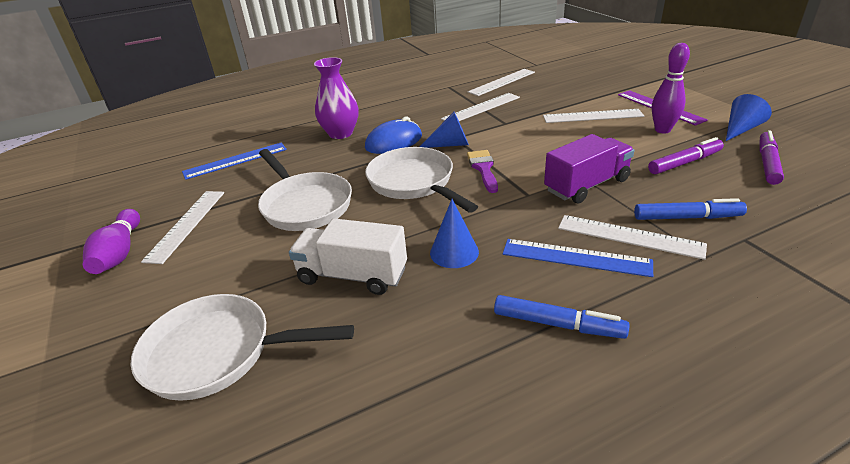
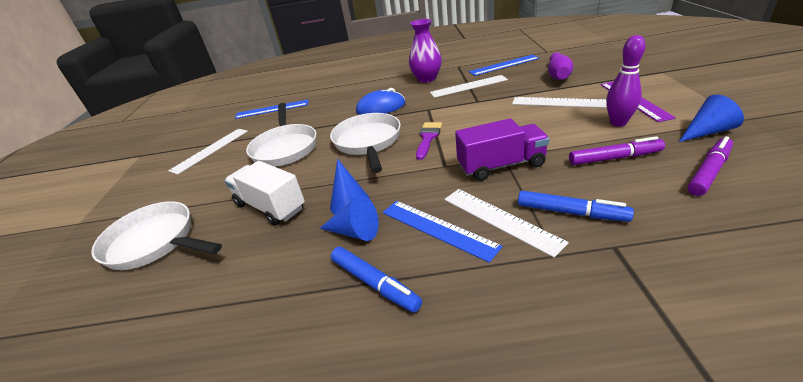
camera: 25 degrees right, 0 degrees up
(119, 253) = (164, 162): purple bowling pin -> purple bowling pin (558, 75)
(340, 133) = (351, 97): purple vase -> purple vase (427, 79)
(450, 144) = (419, 114): blue cone -> blue cone (355, 232)
(502, 82) = (504, 65): white ruler -> blue ruler

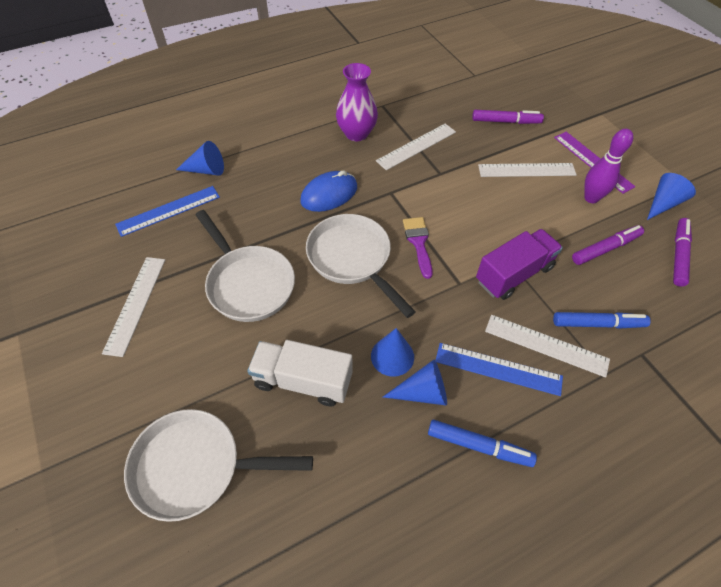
camera: 30 degrees left, 20 degrees up
(311, 92) = (206, 170): none -> blue cone
(504, 65) = (438, 103): blue ruler -> none
(558, 75) = (506, 121): purple bowling pin -> purple marker

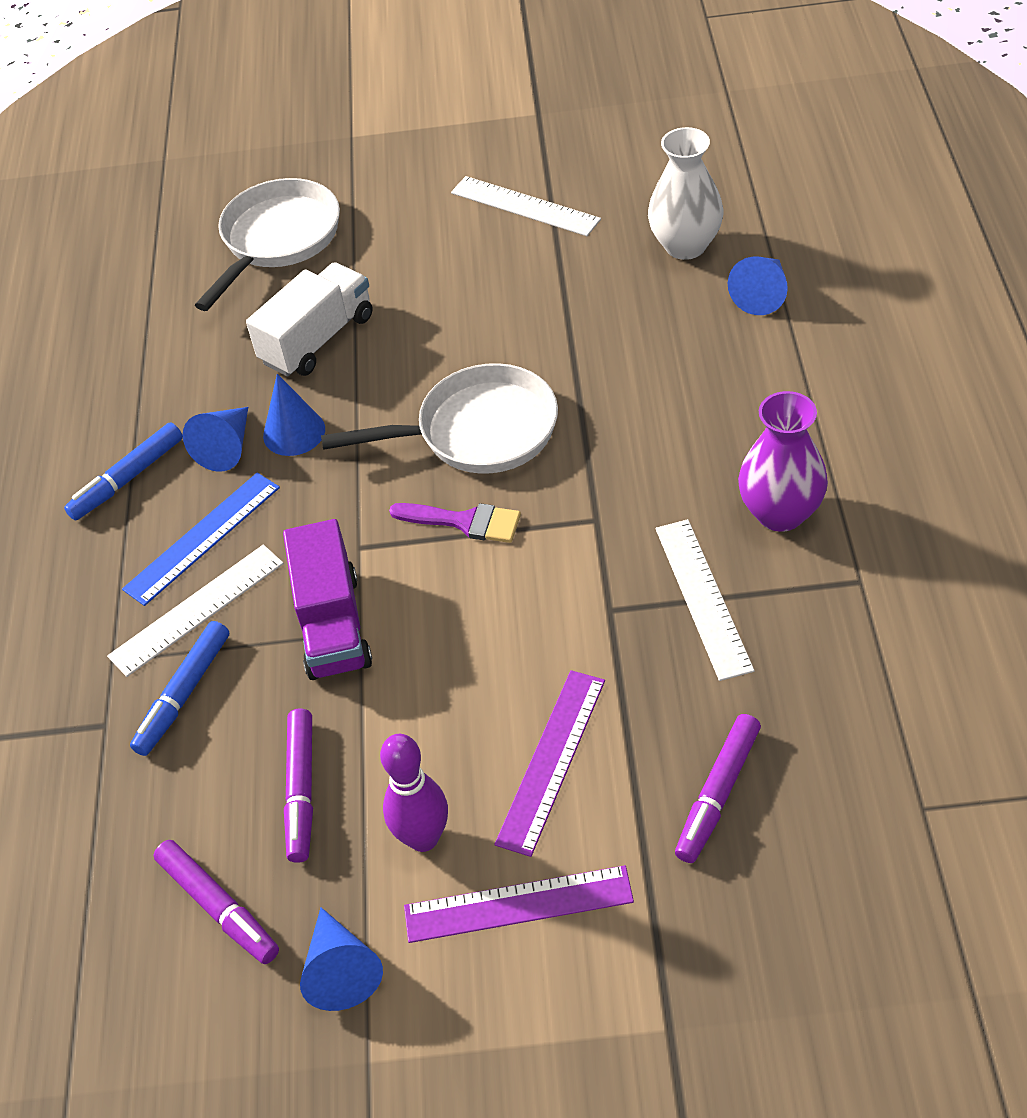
camera: 120 degrees right, 5 degrees down
(168, 210) = (685, 246): blue ruler -> white vase
(248, 283) = (498, 312): white pan -> none
(329, 194) = (631, 435): blue mouse -> none
(526, 170) = (551, 760): white ruler -> purple ruler

